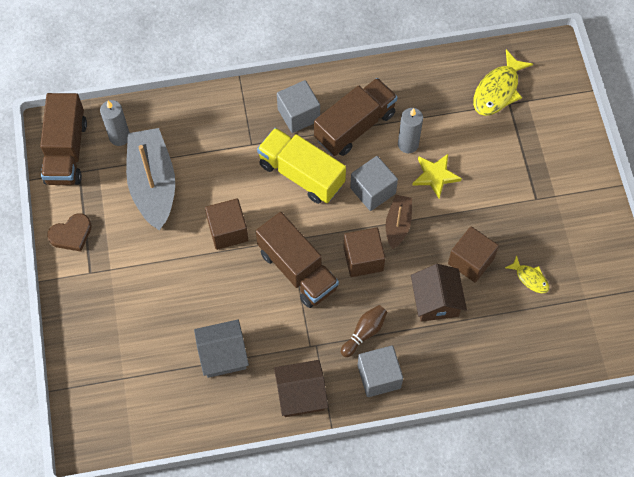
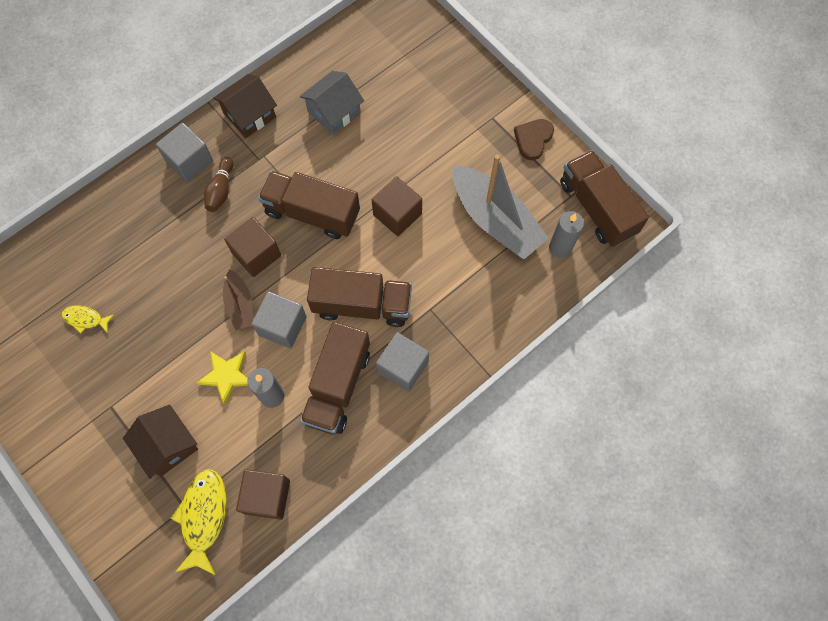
camera: 150 degrees right, 5 degrees up
(301, 174) = (362, 305): yellow truck -> brown truck
(436, 301) = (168, 251): brown house -> brown house (168, 445)
(471, 261) = (151, 306): brown cube -> brown cube (267, 496)

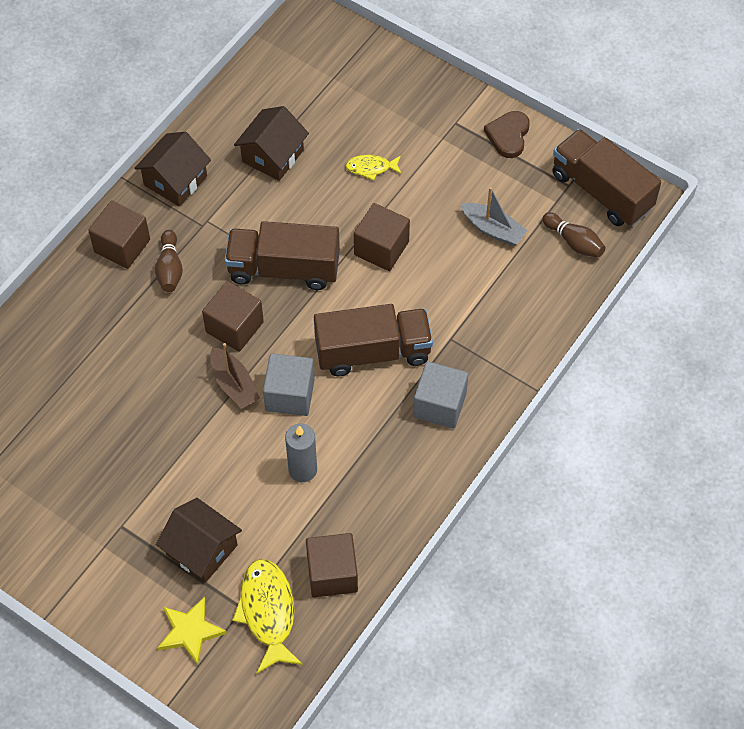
camera: 15 degrees left, 10 degrees down
(86, 319) = (59, 441): yellow fish -> yellow fish (371, 168)
(189, 161) = (122, 246): grey cube -> brown cube
(227, 375) = (244, 461): yellow star -> yellow star (190, 631)
(334, 112) = (272, 156): grey house -> brown house
(337, 386) = (373, 442): brown truck -> none
(495, 220) = (493, 229): grey boat -> grey boat, size x0.52
(560, 248) = (574, 242): grey candle -> brown bowling pin

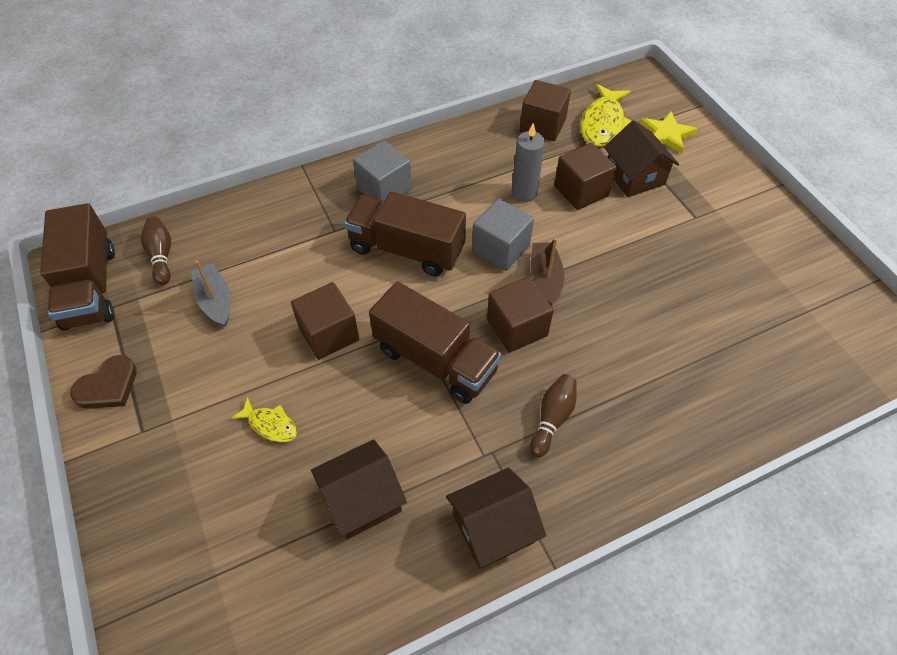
camera: 150 degrees left, 5 degrees down
(122, 246) = (594, 473): brown cube -> brown cube (581, 191)

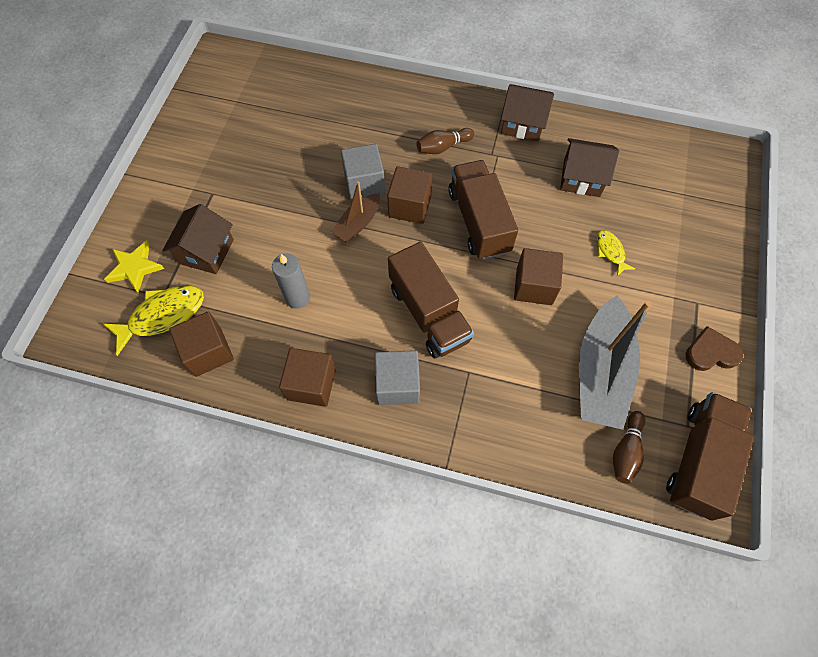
camera: 140 degrees left, 10 degrees up
(215, 301) = (601, 371): grey boat -> grey boat, size x1.92
(500, 249) = (363, 265): grey cube -> grey cube (364, 183)
(581, 191) = (257, 268): brown cube -> brown cube (311, 384)

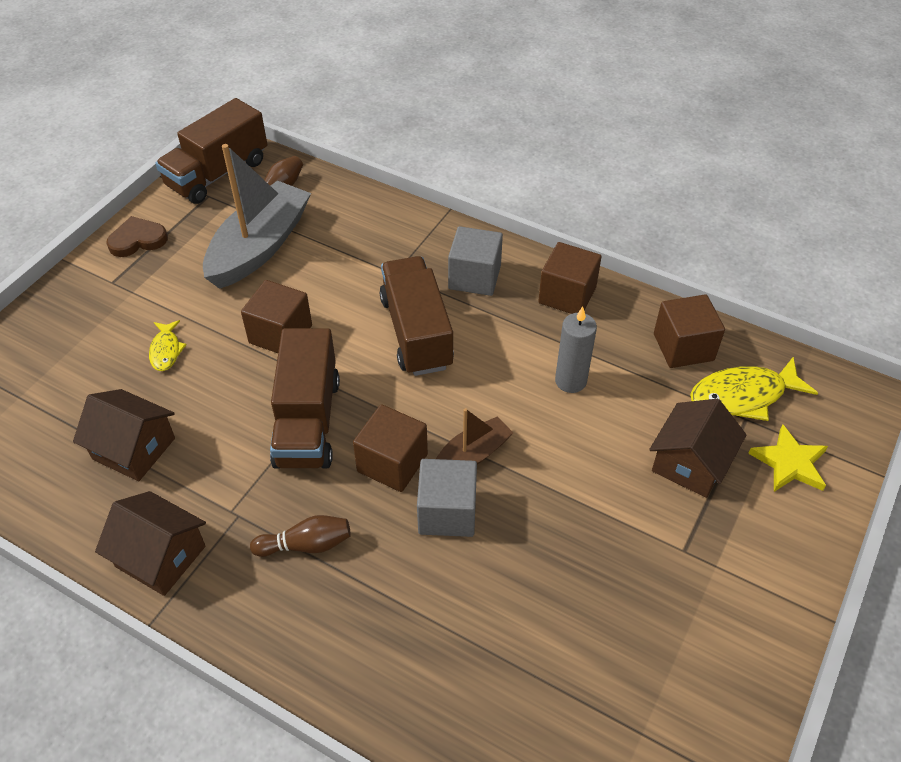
camera: 165 degrees left, 15 degrees down
(711, 352) = (137, 240): brown heart -> brown heart turned 150 degrees clockwise

